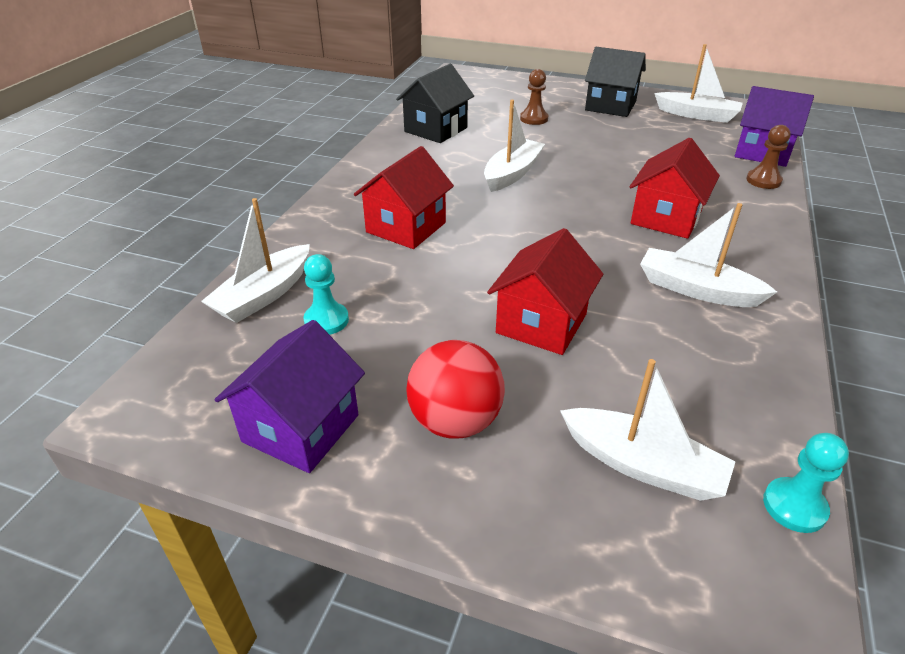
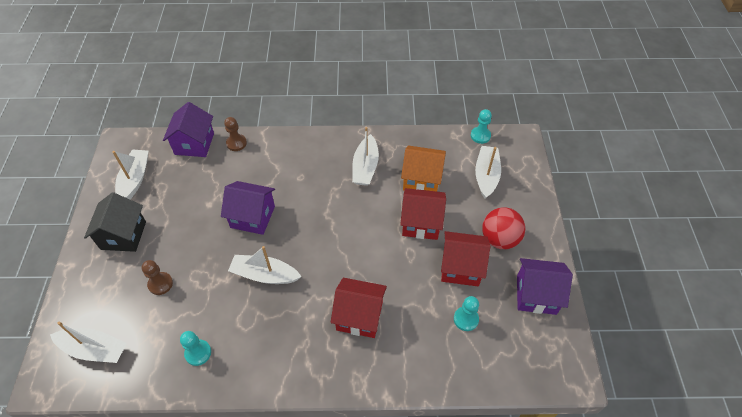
camera: 110 degrees left, 15 degrees up
(264, 295) = (462, 364): white boat -> white boat (94, 349)
(435, 130) = (198, 353): black house -> turquoise pawn
(612, 177) = (252, 217): none -> purple house
(651, 353) = (421, 179): none -> orange house
(666, 218) = (298, 184): red house -> red house (461, 267)

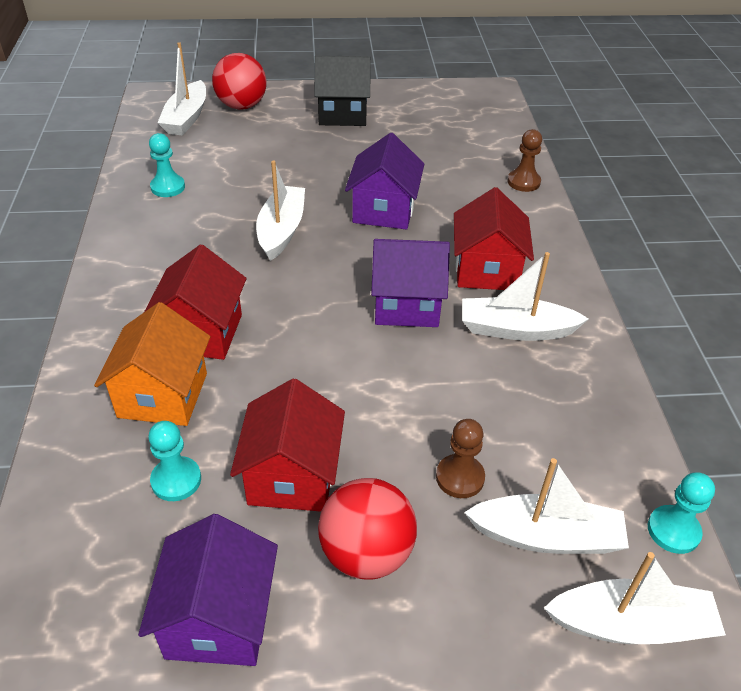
camera: 85 degrees right, 10 degrees down
(88, 307) = (242, 106): none -> red ball
(135, 179) = (432, 109): white boat -> white boat (631, 624)
(160, 284) = (270, 148): brown pawn -> brown pawn (460, 477)
(194, 144) = (509, 146): purple house -> purple house (406, 304)
(421, 179) = (505, 414): orange house -> orange house (163, 395)
(421, 223) = (395, 413): red house -> red house (486, 270)

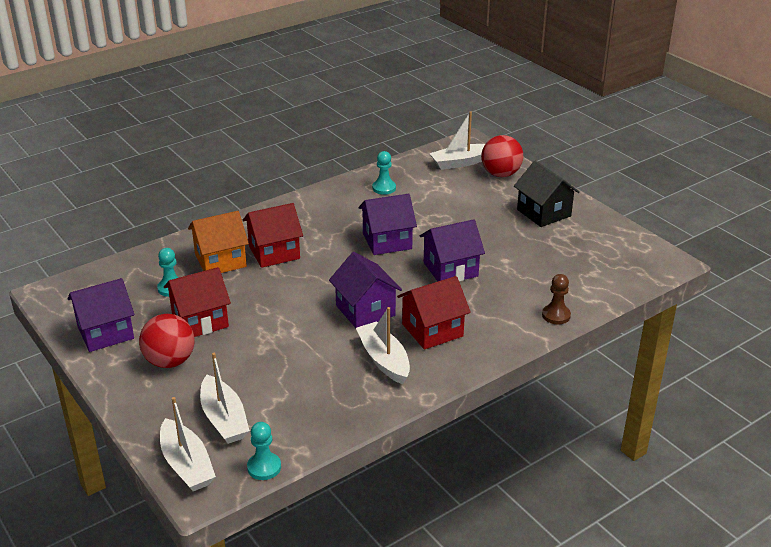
camera: 60 degrees right, 10 degrees down
(281, 230) = (387, 241): white boat -> purple house
(460, 477) = (242, 376): brown pawn -> none

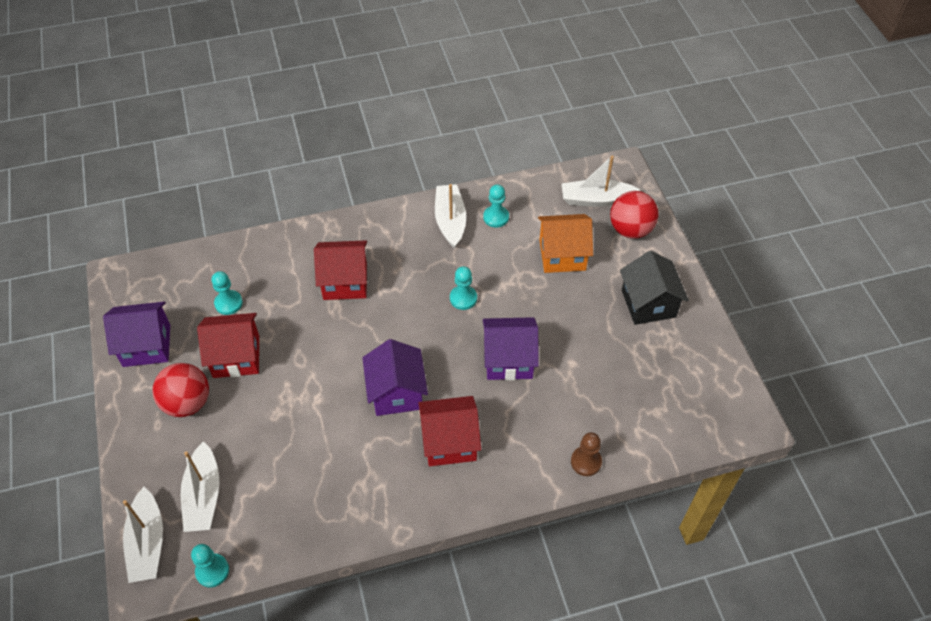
camera: 20 degrees right, 20 degrees up
(220, 261) = (289, 278): orange house -> orange house (562, 255)
(384, 360) = (383, 467): white boat -> white boat (450, 221)
(387, 241) = (463, 298): purple house -> turquoise pawn

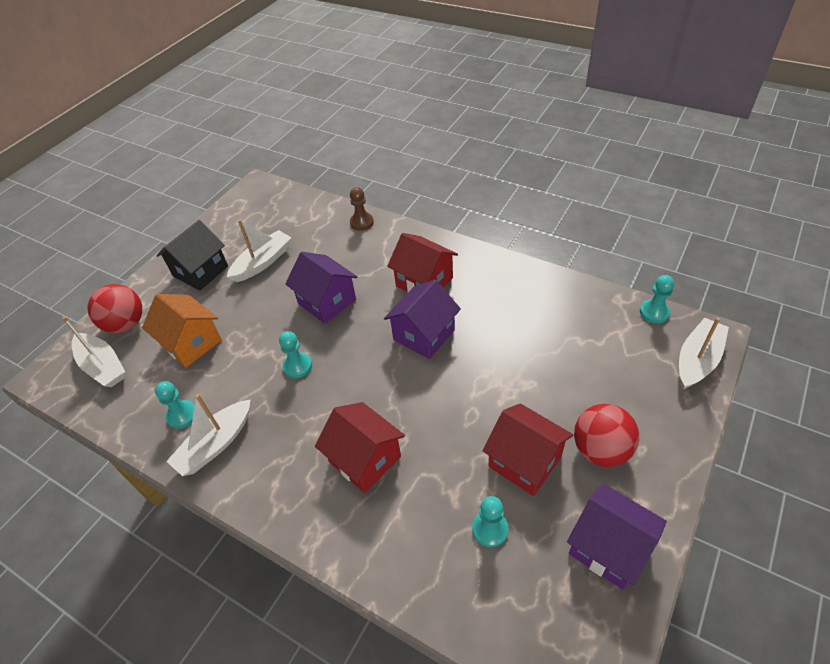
camera: 130 degrees left, 5 degrees down
(204, 495) = (631, 363): white boat -> white boat (262, 262)

